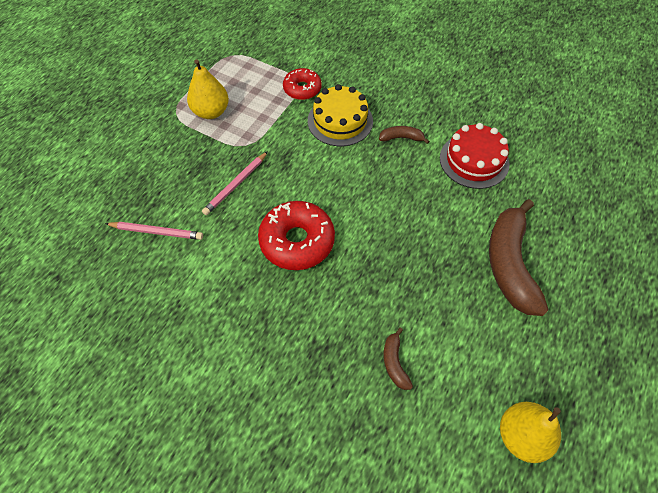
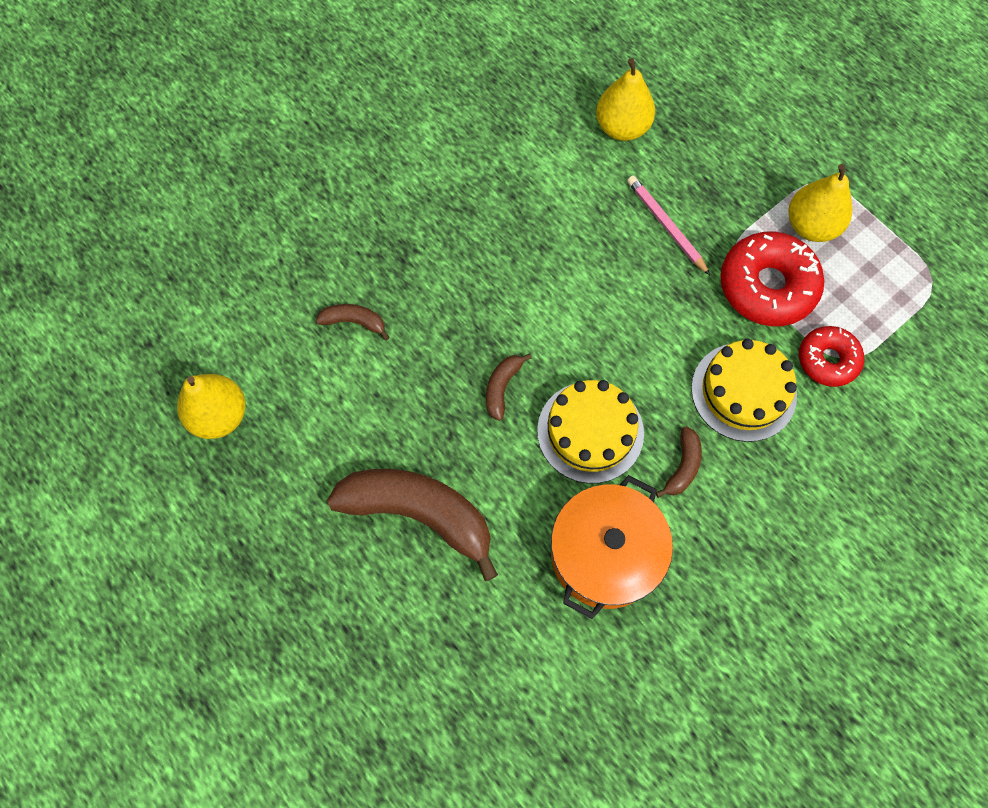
camera: 110 degrees right, 10 degrees up
(157, 232) = (622, 127): pink pencil -> yellow pear
(297, 241) = (552, 271): red donut -> red donut (767, 286)
(398, 244) = (502, 387): none -> brown banana
(404, 187) = (590, 431): none -> yellow cake
(474, 160) = (605, 554): red cake -> orange pot

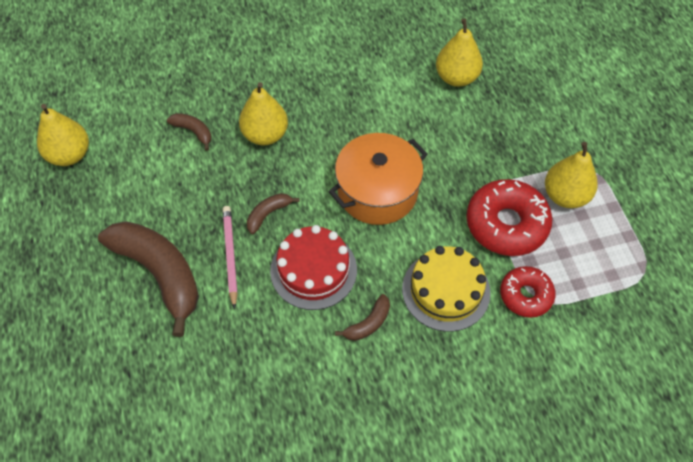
camera: 25 degrees right, 10 degrees down
(442, 290) = (265, 135): none -> yellow pear
(590, 431) = (313, 270): yellow cake -> red cake
(605, 554) = (274, 359): orange pot -> orange pot (377, 192)
(666, 226) = (451, 153): pink pencil -> pink pencil (230, 255)

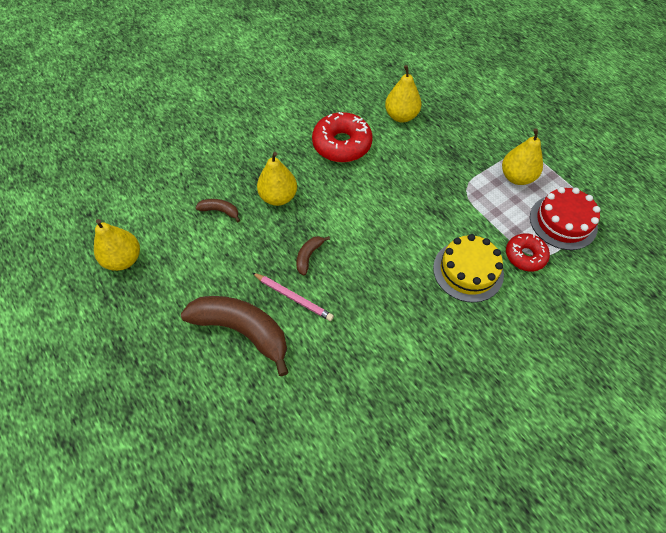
camera: 20 degrees left, 0 degrees up
(230, 255) = (293, 297): pink pencil -> pink pencil turned 150 degrees clockwise
(313, 270) = (363, 287): red cake -> red cake (563, 222)
(368, 323) = (424, 314): brown banana -> none
(377, 192) = (383, 214): orange pot -> none
(506, 224) = (487, 209): red donut -> red donut (342, 144)

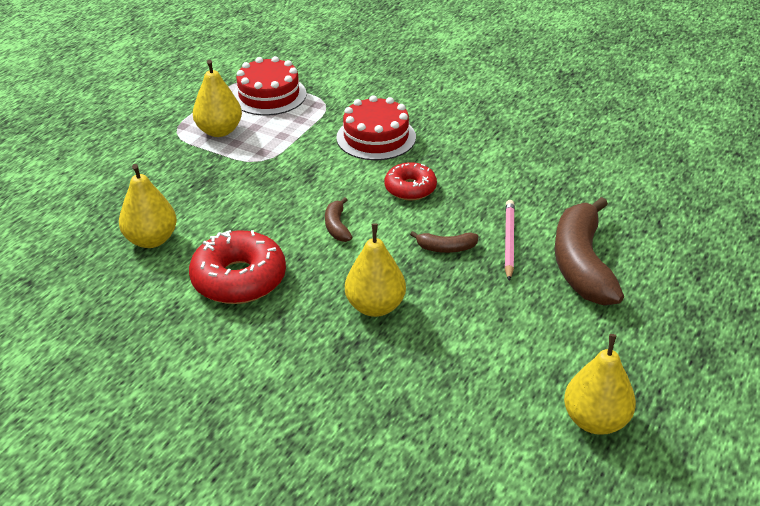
camera: 115 degrees left, 20 degrees down
(220, 211) = (440, 355): brown banana -> brown banana (337, 226)
(468, 271) = (376, 137): yellow cake -> red cake
(525, 256) = (330, 109): red donut -> red donut (410, 188)

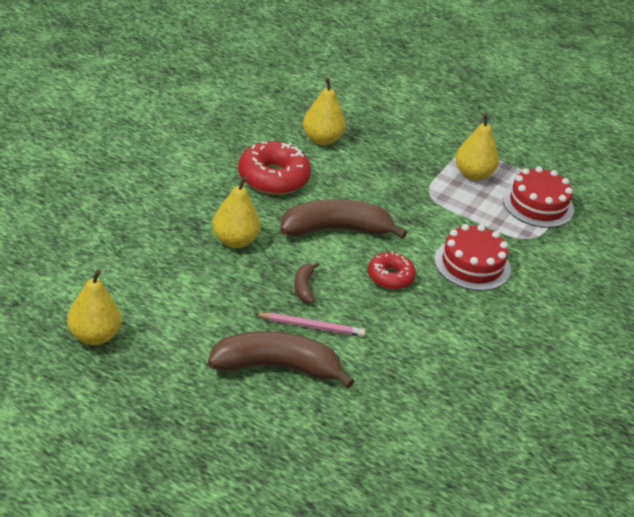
camera: 85 degrees right, 0 degrees up
(337, 226) = (335, 230): brown banana -> brown banana, size x2.25

